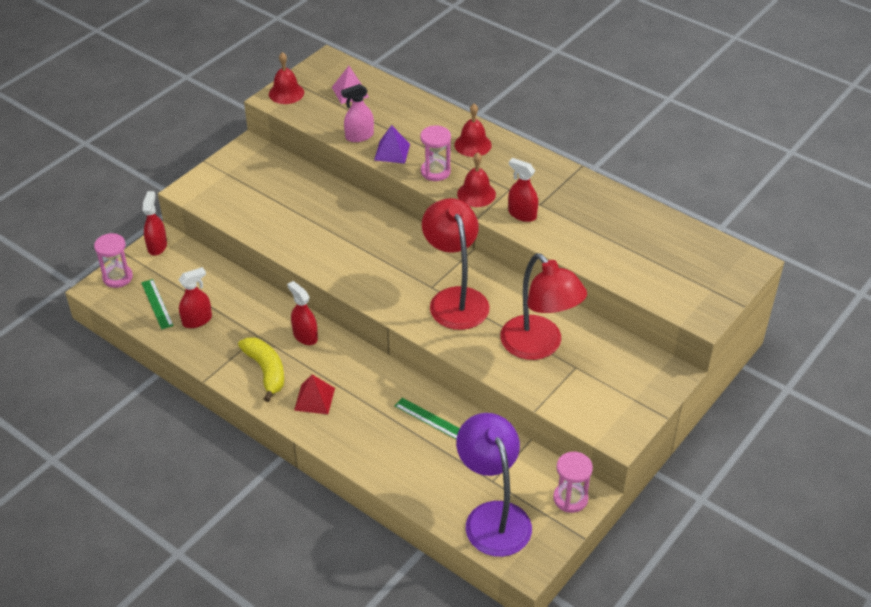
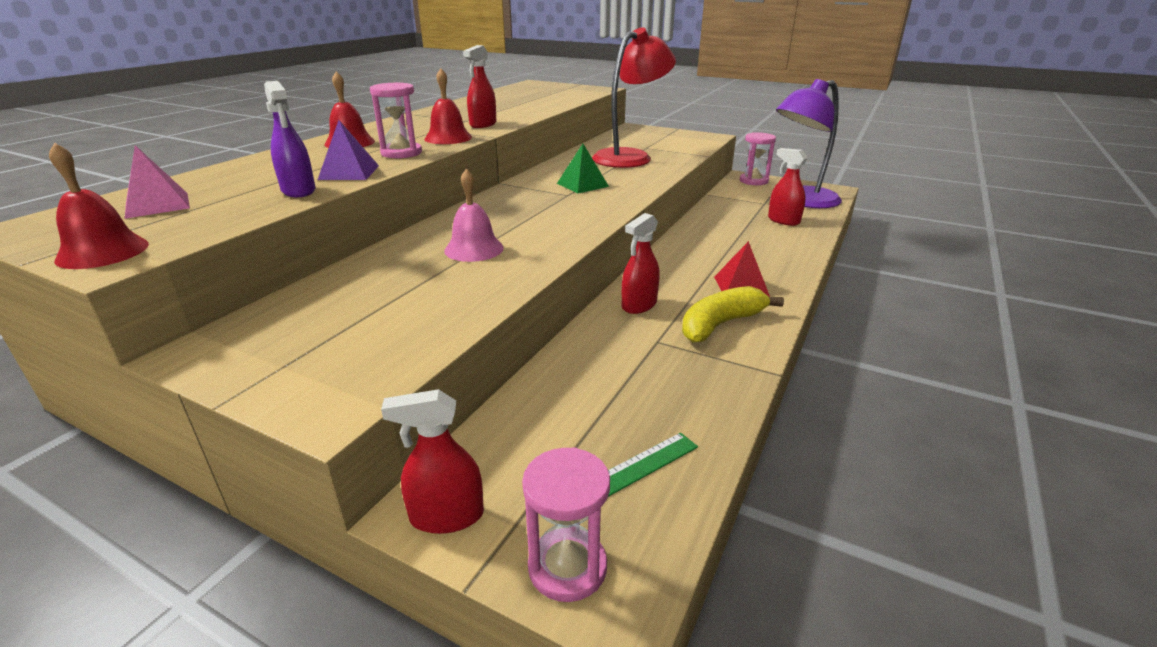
camera: 100 degrees left, 15 degrees down
(197, 320) = (653, 407): red spray bottle -> red spray bottle (783, 220)
(335, 232) = (474, 249): none -> pink bell
(359, 136) = (298, 191): pink spray bottle -> purple spray bottle
(429, 419) = (717, 229): green ruler -> none
(455, 299) = (582, 185): red lamp -> green pyramid

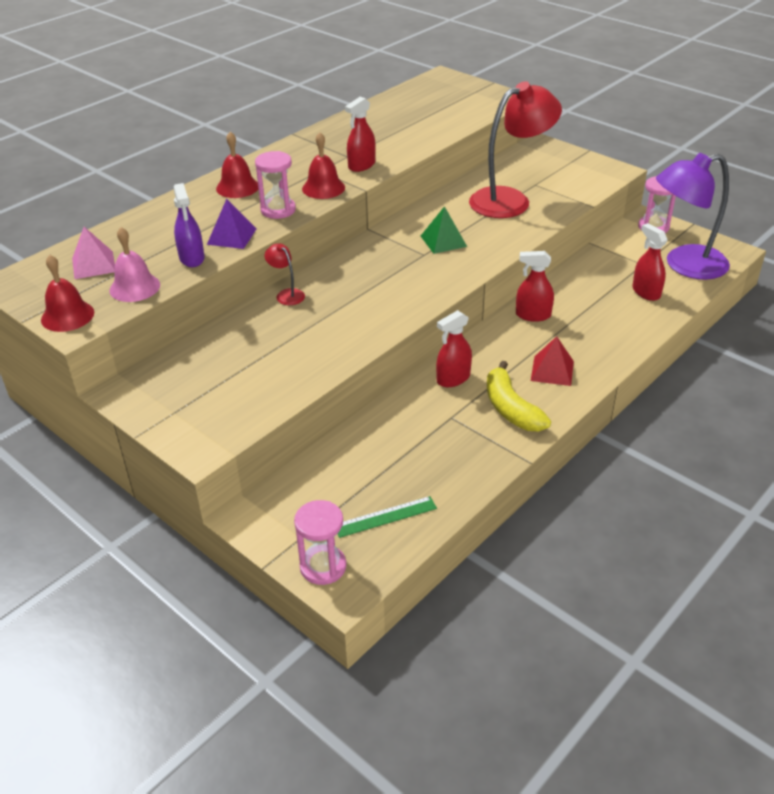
camera: 15 degrees right, 10 degrees up
(424, 235) = (287, 294): none -> red lamp
(446, 516) = (262, 525): red spray bottle -> red spray bottle (533, 315)
(474, 249) = (321, 317): pink bell -> pink bell (134, 287)
(720, 324) = (511, 408): yellow banana -> yellow banana turned 90 degrees counterclockwise

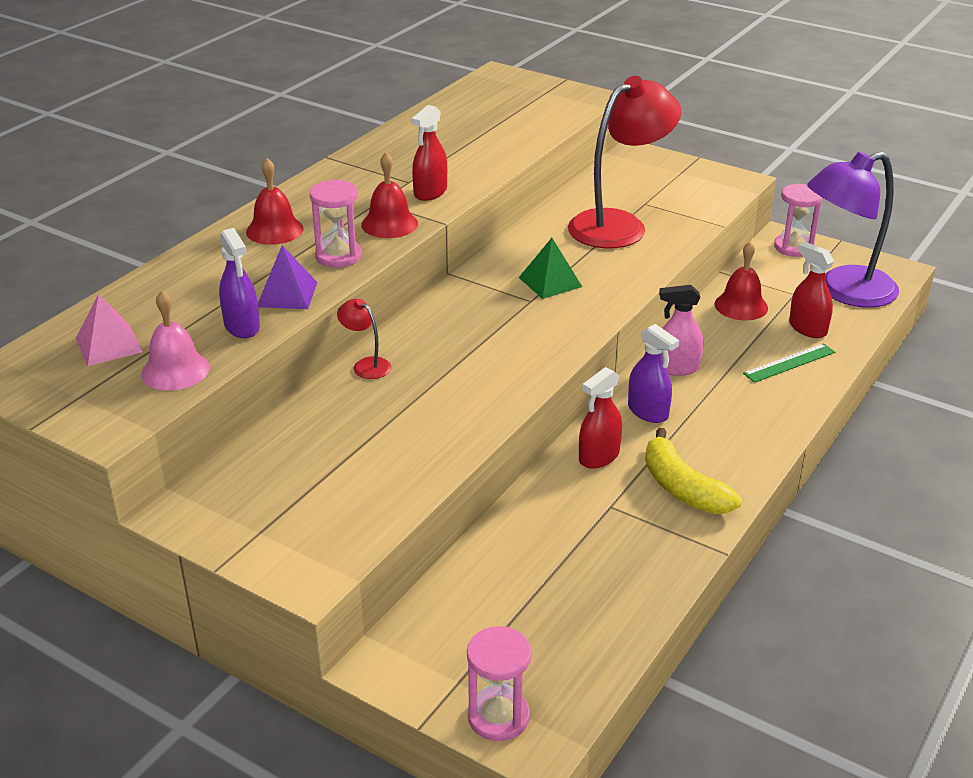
camera: 10 degrees left, 5 degrees down
(67, 316) = (93, 415): red bell -> red bell (741, 306)
(385, 517) = (562, 643): green ruler -> green ruler (789, 363)
(501, 347) = (648, 412): none -> purple spray bottle
(533, 315) = (676, 368): red spray bottle -> pink spray bottle
(552, 370) = (720, 435): red pyramid -> none

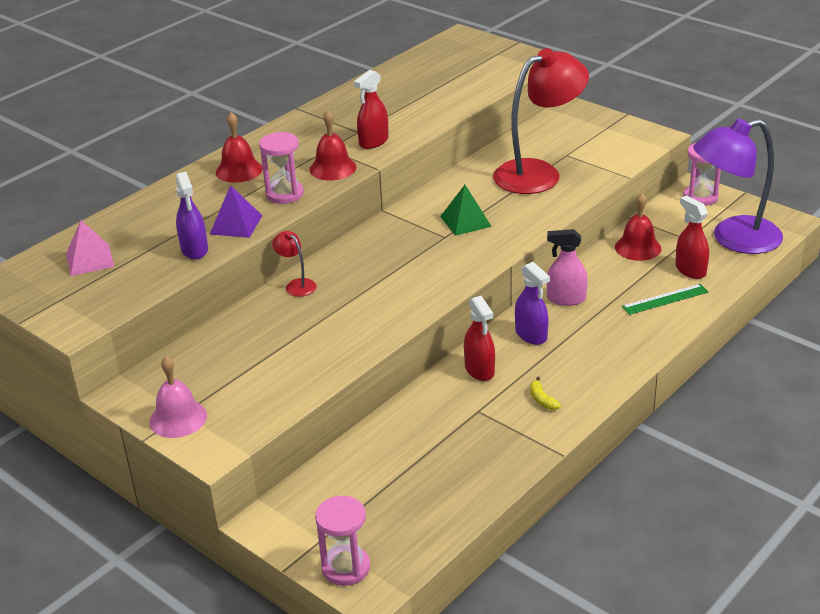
camera: 10 degrees right, 0 degrees up
(175, 370) = (135, 282): pink bell -> pink bell (178, 418)
(599, 457) = (479, 370): red spray bottle -> red spray bottle turned 75 degrees counterclockwise
(682, 488) = (542, 400): yellow banana -> yellow banana, size x0.45

